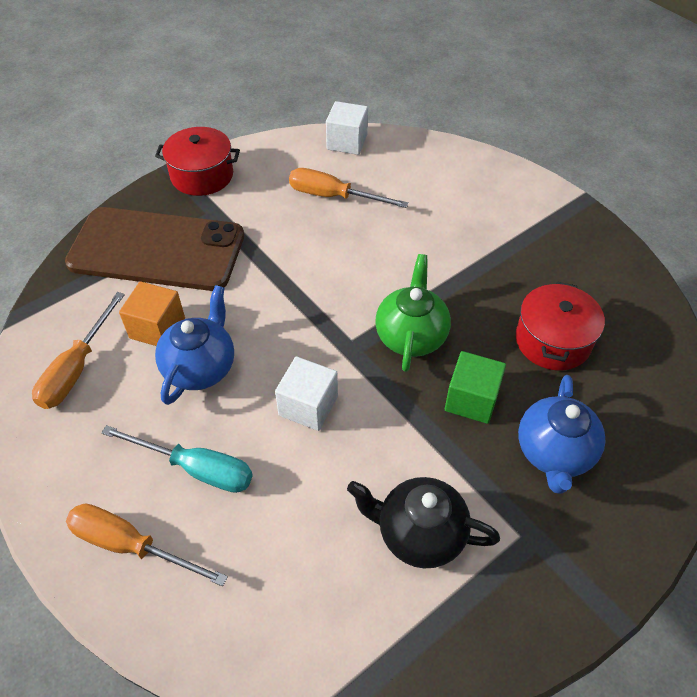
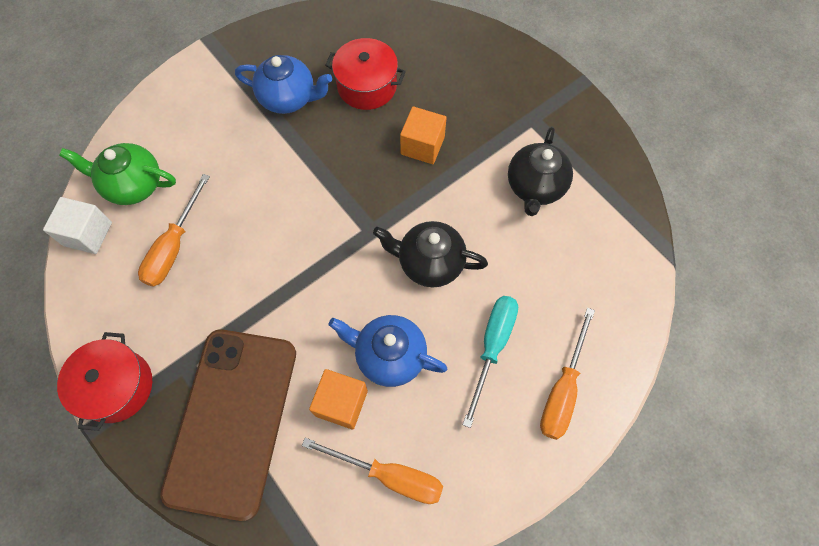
camera: 90 degrees left, 15 degrees up
(308, 406) = (429, 263): white cube -> black teapot
(411, 336) = (358, 184): green teapot -> green teapot (133, 185)
(471, 399) = (422, 145): green cube -> orange cube
(554, 453) = (467, 99): blue teapot -> blue teapot (288, 98)

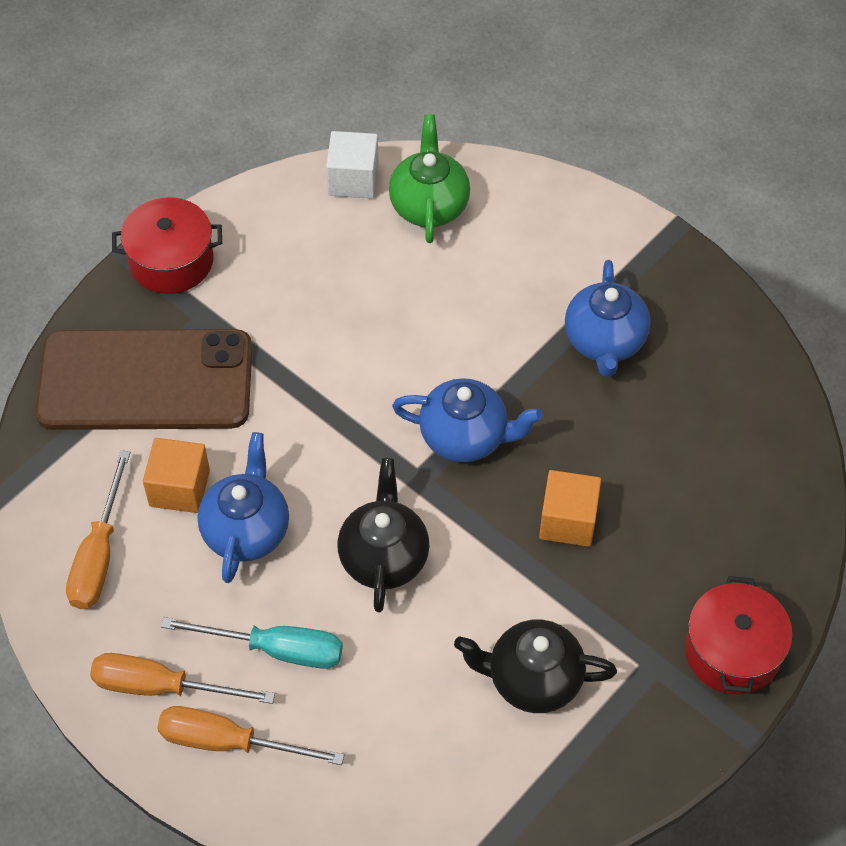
camera: 80 degrees right, 10 degrees down
(174, 246) = (353, 269): orange screwdriver -> orange screwdriver (161, 687)
(343, 195) = (465, 437): none -> blue teapot
(367, 86) = (653, 433): red pot -> red pot (732, 651)

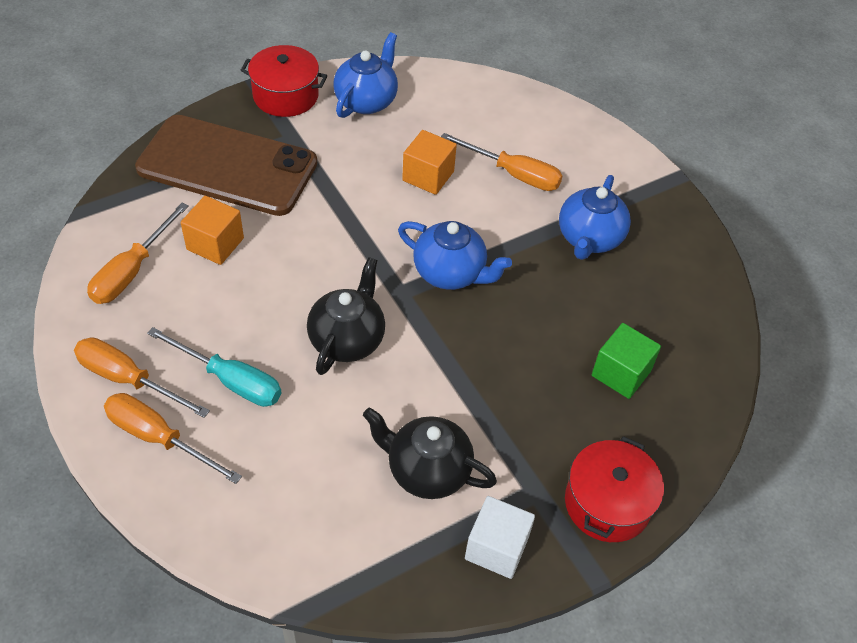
camera: 15 degrees right, 5 degrees down
(246, 530) = (250, 288): blue teapot -> blue teapot (366, 101)
(353, 179) = (442, 81): white cube -> white cube (496, 548)
(429, 205) = (491, 112): green teapot -> none
(488, 284) = (513, 174): none -> orange screwdriver
(568, 521) = (507, 358): orange cube -> orange cube (428, 176)
(696, 498) = (621, 373): none -> green cube

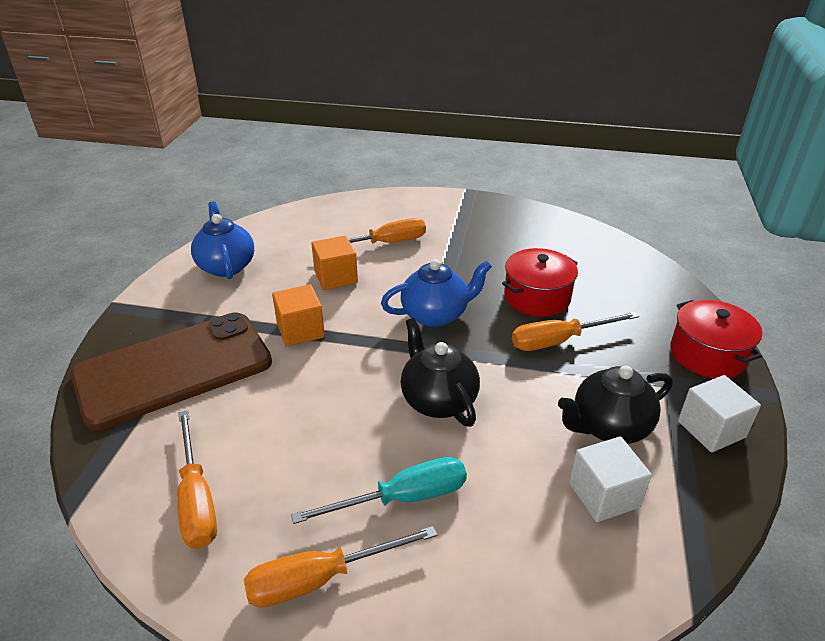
camera: 45 degrees left, 15 degrees down
(159, 438) = (416, 594): orange screwdriver -> orange screwdriver (559, 341)
(215, 244) = (244, 423): orange cube -> orange cube (300, 330)
(285, 96) = (156, 299): red pot -> red pot (537, 297)
(345, 503) = (604, 495): none -> white cube
(589, 238) = (477, 245): blue teapot -> none
(621, 373) = (602, 291): green cube -> none

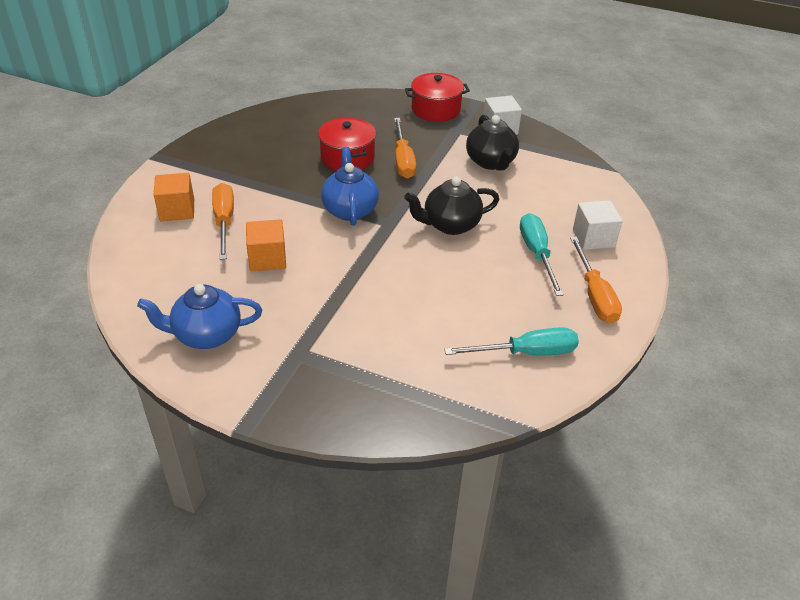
camera: 80 degrees left, 5 degrees up
(174, 369) = (370, 371): brown phone -> none
(196, 499) = (526, 353): orange screwdriver -> turquoise screwdriver
(300, 330) = (342, 287): orange cube -> orange cube (177, 210)
(604, 495) = (543, 178): white cube -> white cube (593, 238)

